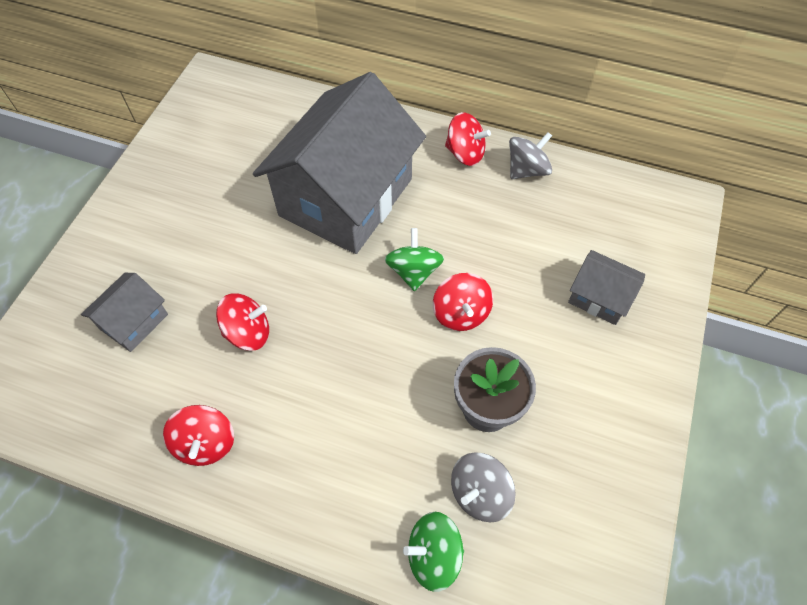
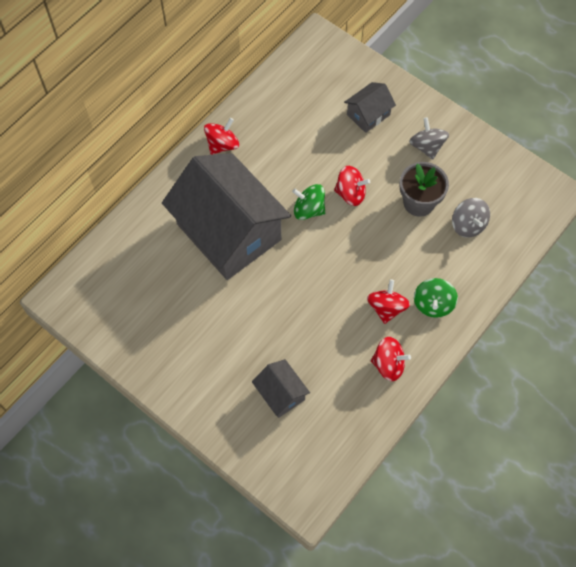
camera: 70 degrees left, 5 degrees up
(248, 332) = (317, 322): red spinning top -> red spinning top (386, 308)
(433, 555) = (494, 260): green spinning top -> green spinning top (433, 304)
(527, 170) = (254, 113): grey spinning top -> grey spinning top (427, 146)

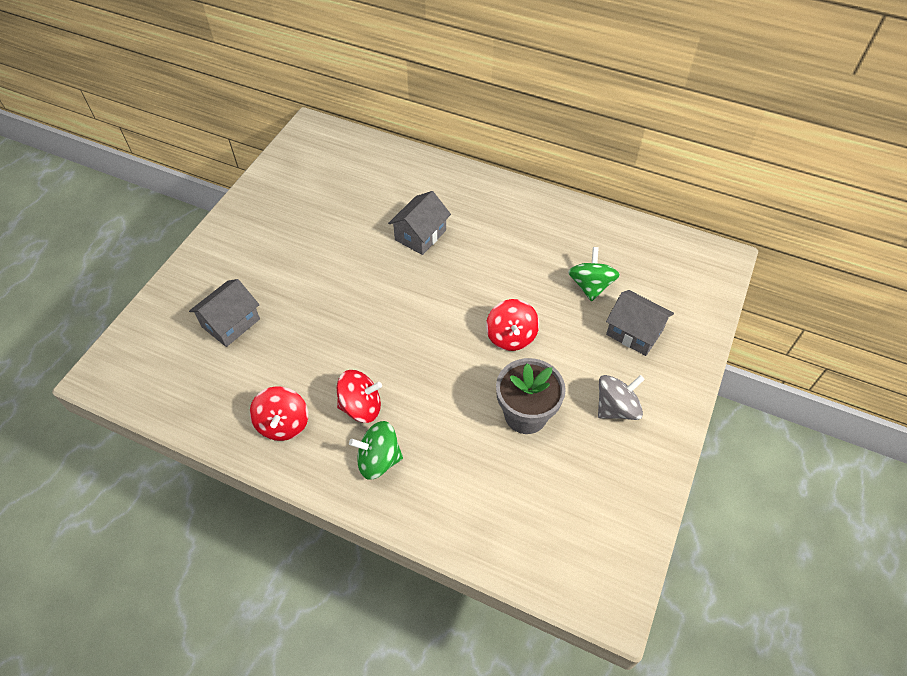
camera: 75 degrees right, 10 degrees down
(222, 145) = (528, 205): red spinning top -> none
(229, 232) = (420, 235): grey house -> grey house, size x0.43
(308, 209) = (473, 299): green spinning top -> green spinning top (590, 286)
(468, 225) = (512, 482): grey spinning top -> none

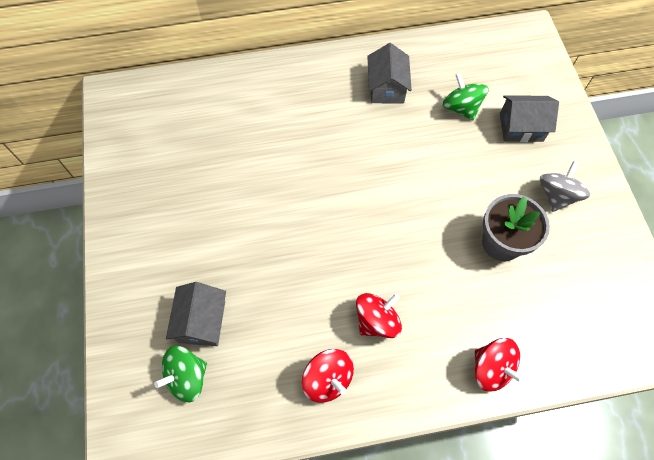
camera: 35 degrees left, 10 degrees up
(378, 460) = (428, 355): green spinning top -> green spinning top (187, 377)
(420, 235) = (296, 141): grey house -> grey house (387, 87)
(511, 337) = (439, 186): red spinning top -> red spinning top (491, 368)

